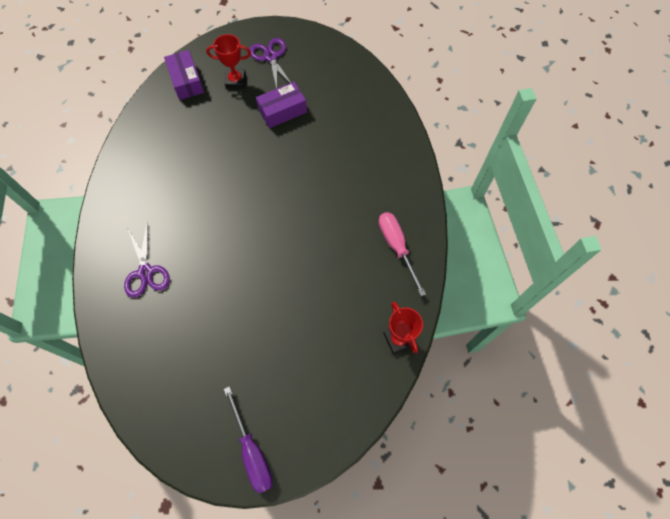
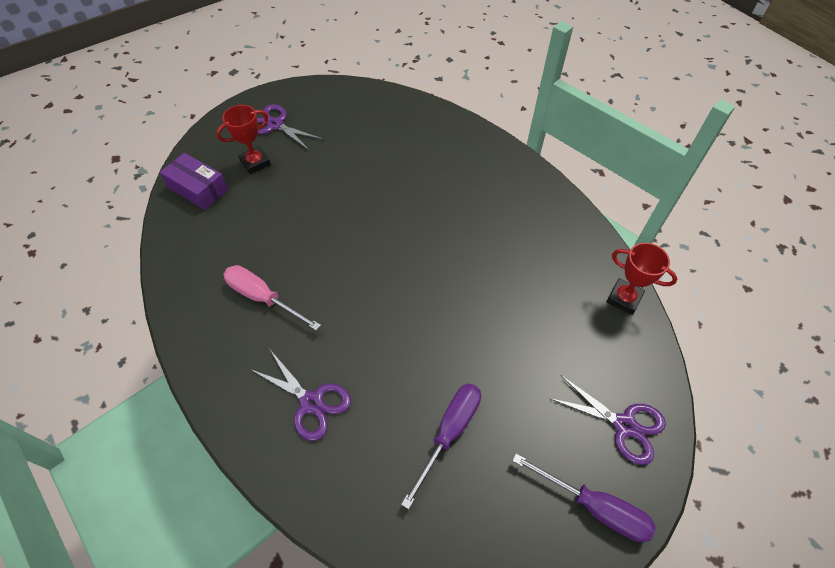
camera: 35 degrees left, 10 degrees down
(207, 346) = (449, 432): none -> purple screwdriver
(282, 111) = (329, 165): purple box -> none
(316, 419) = (624, 425): none -> purple scissors
(396, 247) = (546, 221): pink screwdriver -> pink screwdriver (263, 298)

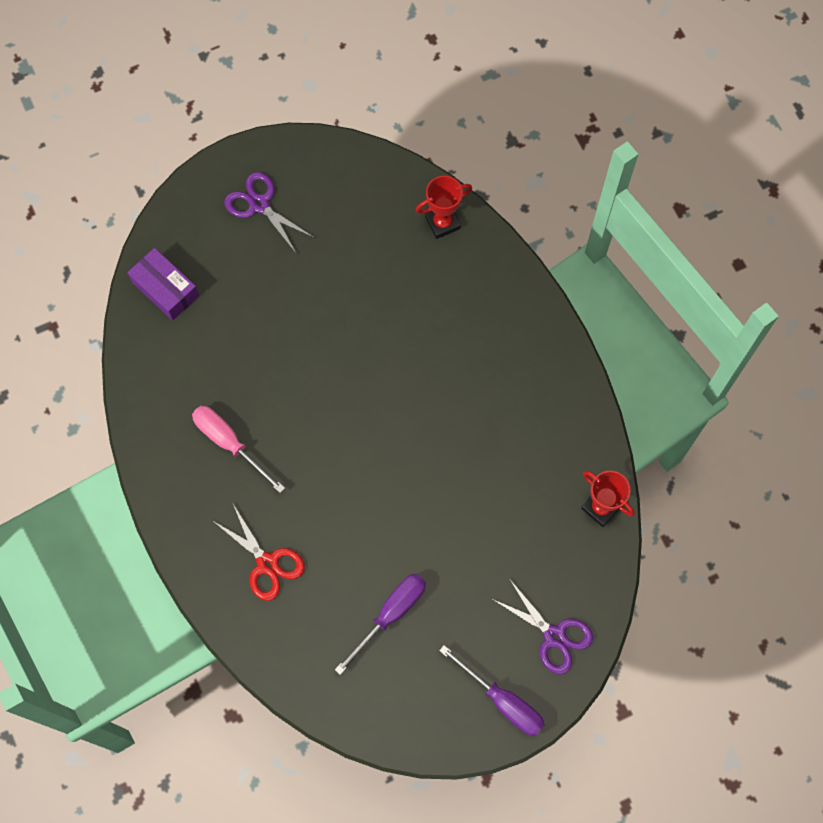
camera: 10 degrees right, 15 degrees up
(255, 162) = (232, 260): red trophy -> red trophy (442, 222)
(311, 402) = (267, 563): purple scissors -> red scissors

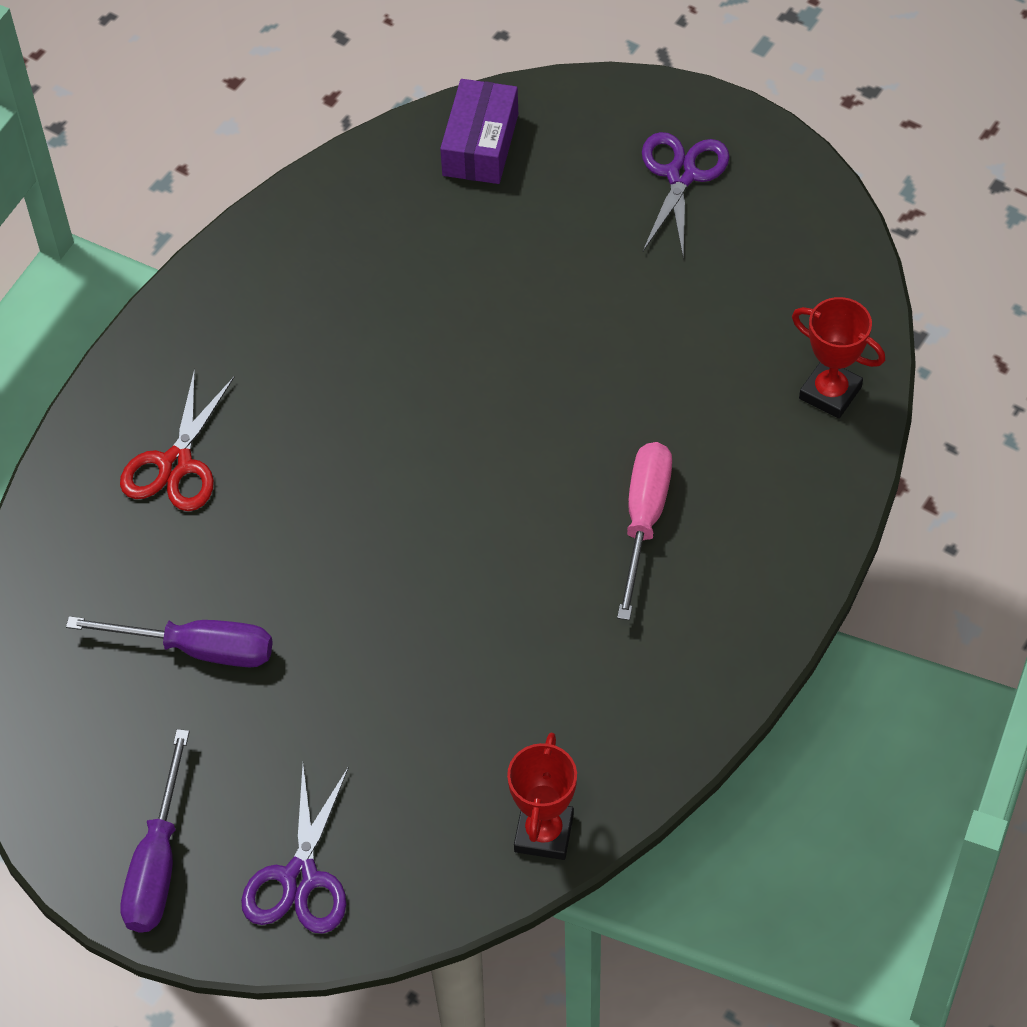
camera: 60 degrees right, 15 degrees down
(229, 443) = (316, 329): pink screwdriver -> pink screwdriver (644, 520)

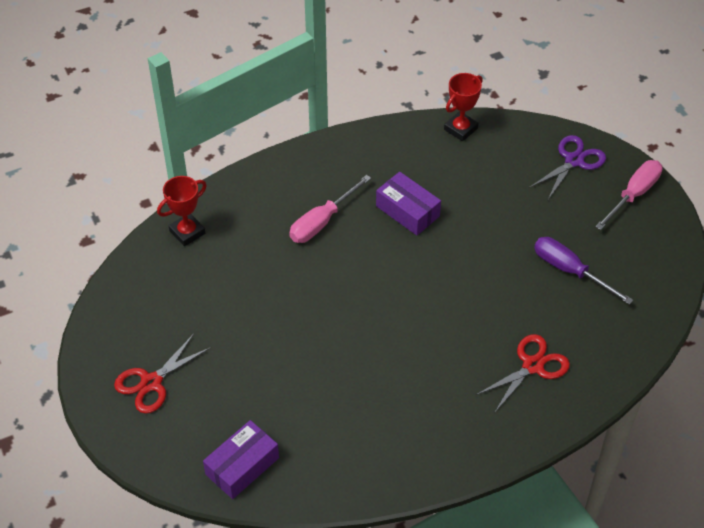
camera: 150 degrees left, 5 degrees down
(158, 862) = (633, 195): purple screwdriver -> pink screwdriver
(523, 614) = (407, 211): none -> purple box
(681, 175) = (151, 382): purple scissors -> red scissors
(830, 393) = (187, 232): red trophy -> red trophy turned 75 degrees clockwise

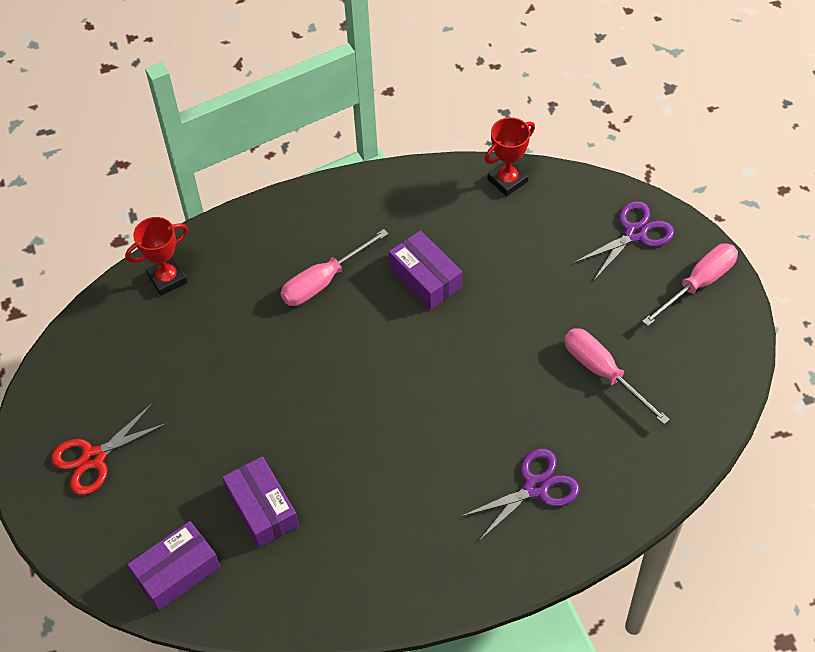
camera: 10 degrees right, 5 degrees up
(306, 407) = (262, 508): none -> purple box
(532, 366) = (535, 487): red scissors -> purple scissors
(570, 271) = (603, 372): purple screwdriver -> pink screwdriver

